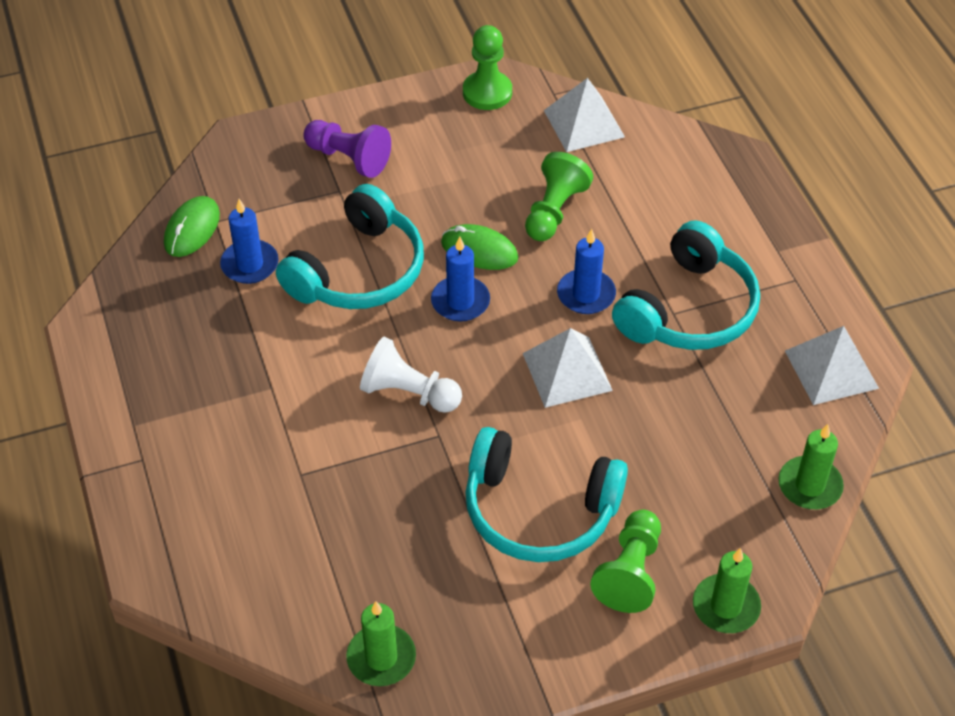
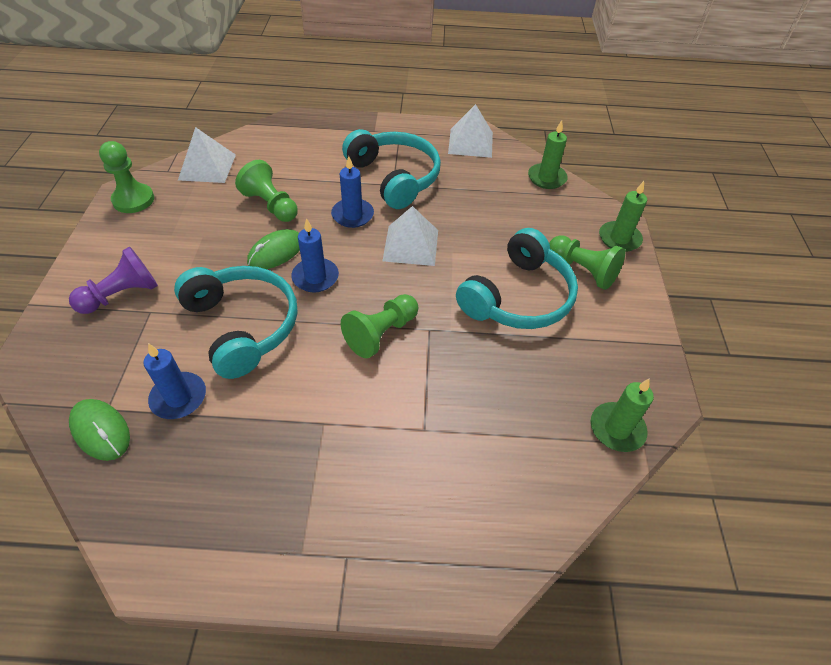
camera: 70 degrees left, 0 degrees up
(408, 393) = (381, 333): white pawn -> green pawn

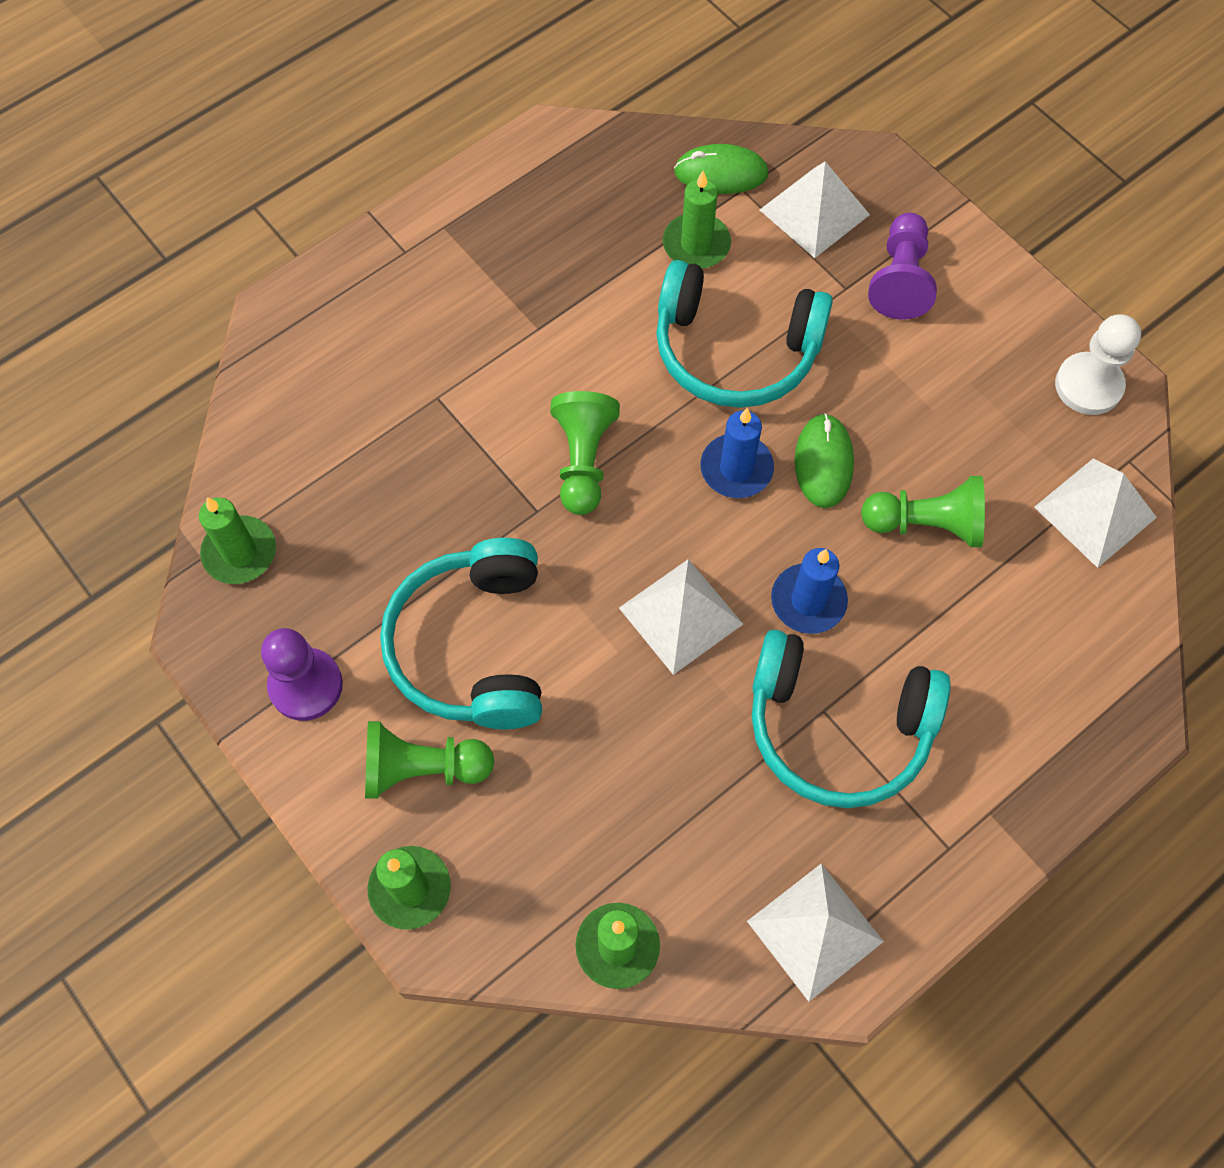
camera: 140 degrees right, 15 degrees up
(98, 361) = (814, 212): none -> white pyramid
(133, 200) = (1088, 385): green pawn -> white pawn
(178, 397) = (696, 244): blue candle -> green candle
(619, 337) = (306, 685): none -> purple pawn

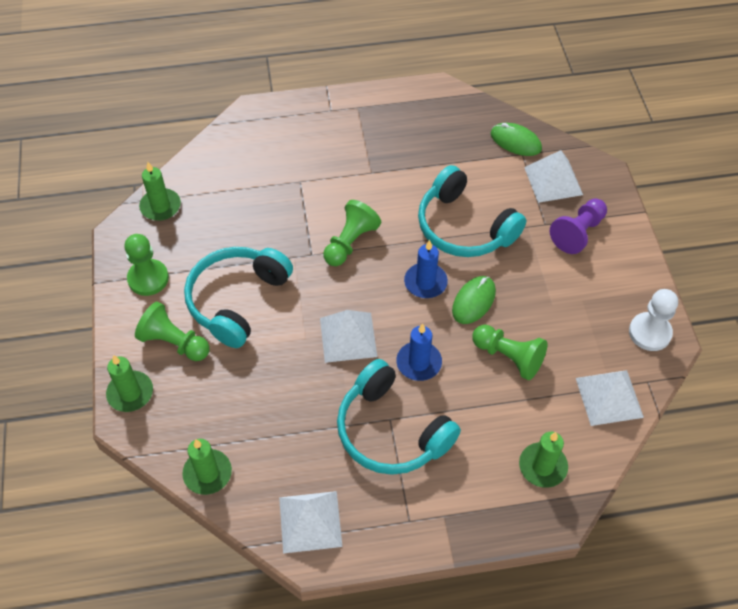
camera: 30 degrees right, 10 degrees down
(306, 685) = (148, 278): purple pawn -> green pawn
(696, 244) = (479, 169): green candle -> green candle (542, 466)

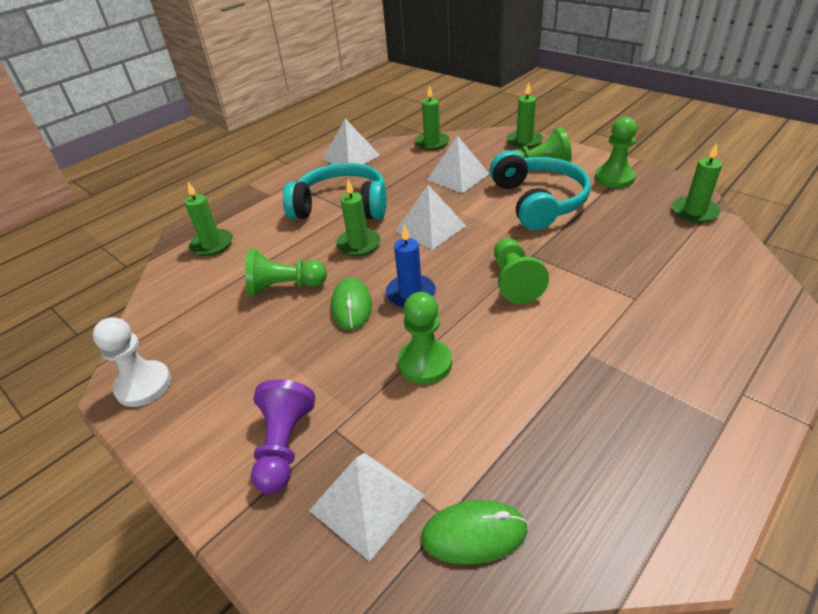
camera: 145 degrees right, 15 degrees down
(419, 363) = (359, 244): blue candle -> green candle
(464, 227) = (425, 363): turquoise headphones -> green pawn
(609, 397) = (171, 310): white pyramid -> white pyramid (458, 177)

